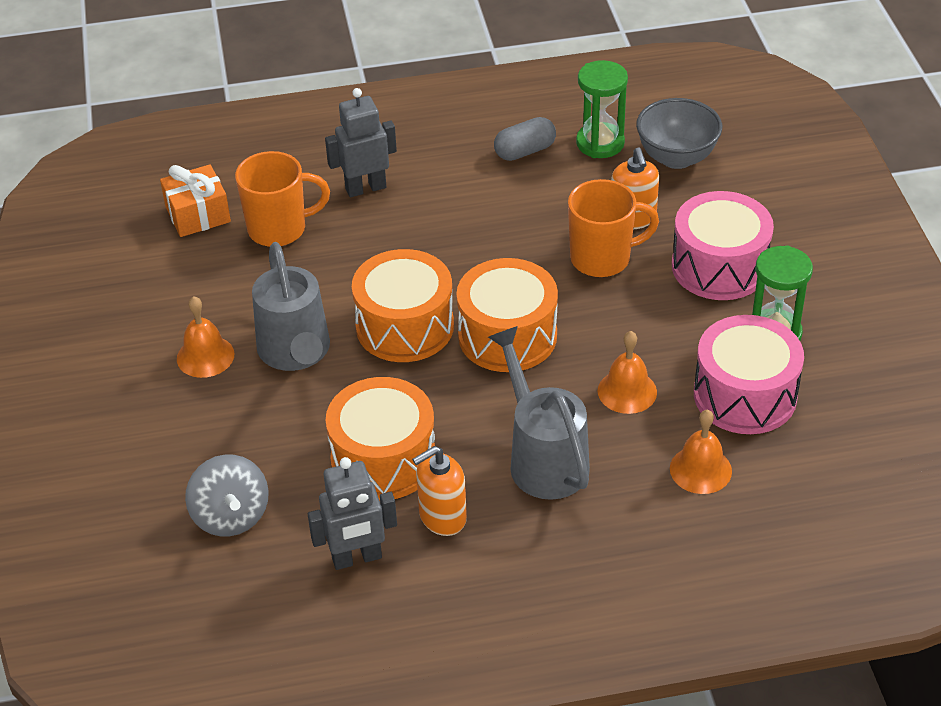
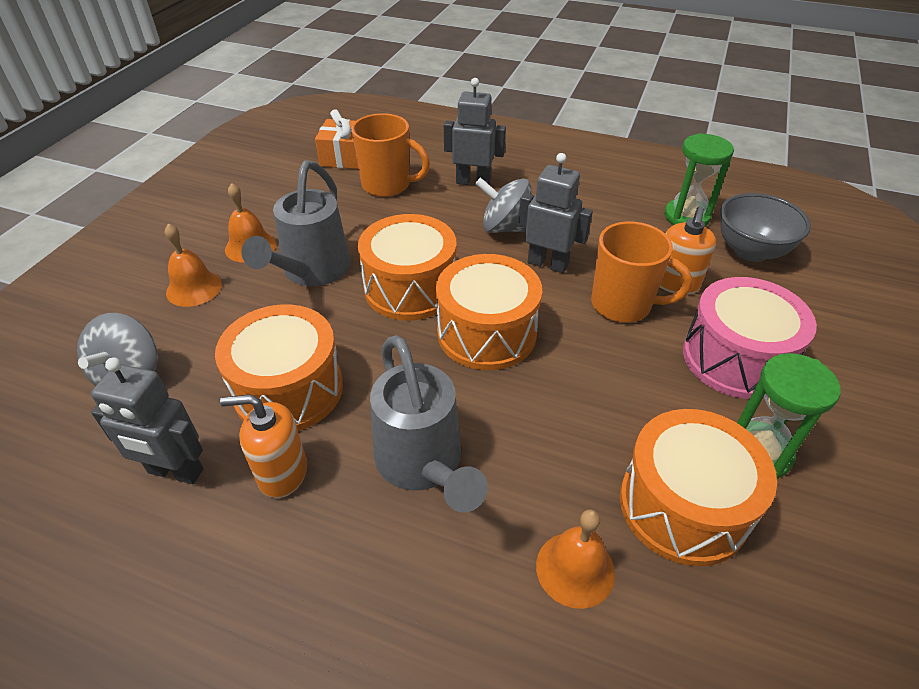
camera: 30 degrees right, 0 degrees up
(441, 227) = (506, 228): none -> grey spinning top
(509, 247) = (547, 264): none -> grey robot
(525, 151) = (617, 201): grey capsule -> none
(543, 458) = (423, 464): grey watering can -> grey watering can turned 150 degrees clockwise
(627, 391) = (557, 437): orange bell -> orange bell (194, 288)
(745, 395) = (683, 506): pink drum -> orange drum

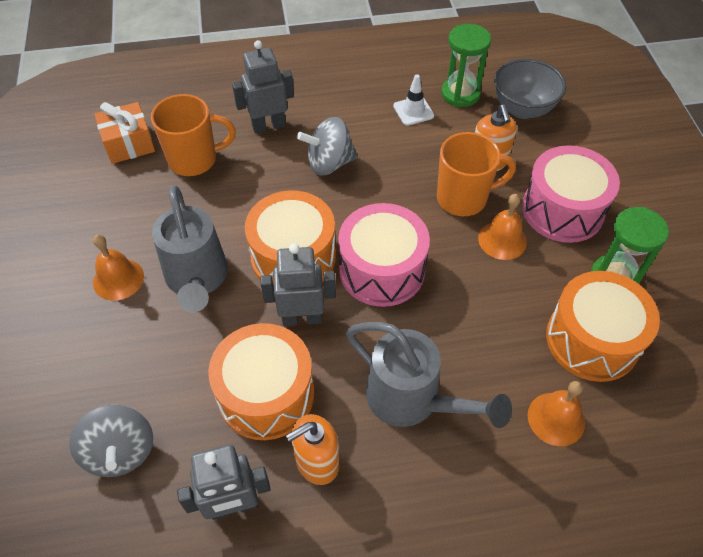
camera: 30 degrees left, 10 degrees up
(194, 288) = (102, 344): orange bell -> orange bell (502, 240)
(487, 333) = (382, 270): orange drum -> pink drum
(547, 264) = (385, 185): grey robot -> grey robot (302, 318)
(624, 215) = (413, 111): none -> white traffic cone

